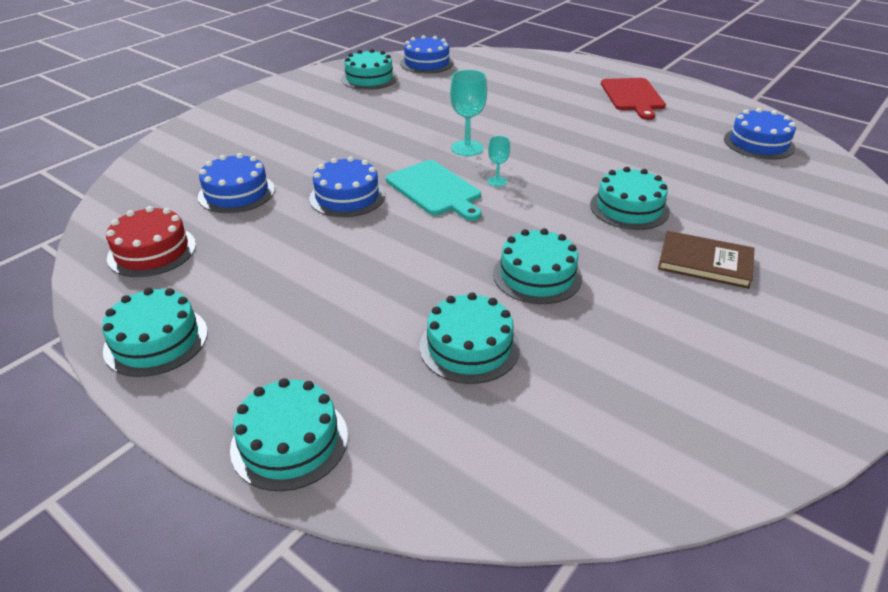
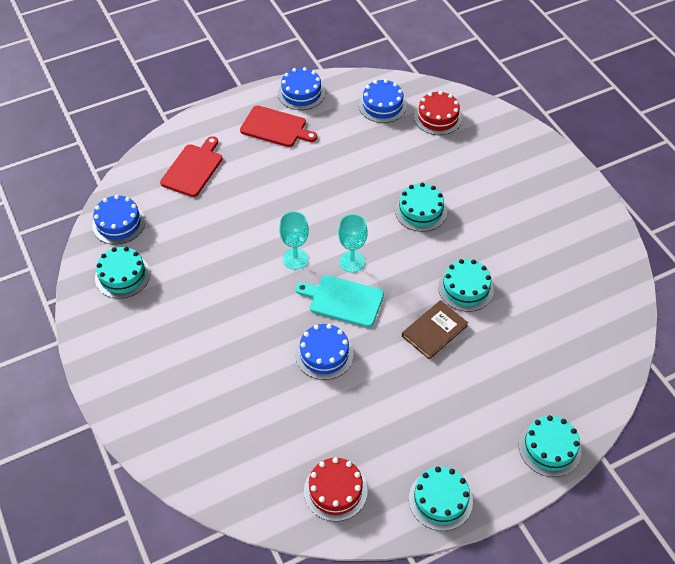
camera: 65 degrees left, 15 degrees up
(236, 193) = (279, 422): blue cake -> blue cake (301, 93)
(435, 190) = (343, 300): turquoise cutting board -> turquoise cutting board turned 150 degrees counterclockwise
(469, 347) = (512, 346): turquoise cake -> none
(497, 181) = (352, 262): turquoise goblet -> turquoise goblet, size x1.78
(526, 75) = (193, 168): none -> red cutting board
(705, 262) = (490, 208): brown book -> brown book (434, 331)
(801, 183) = (438, 117): none -> red cake

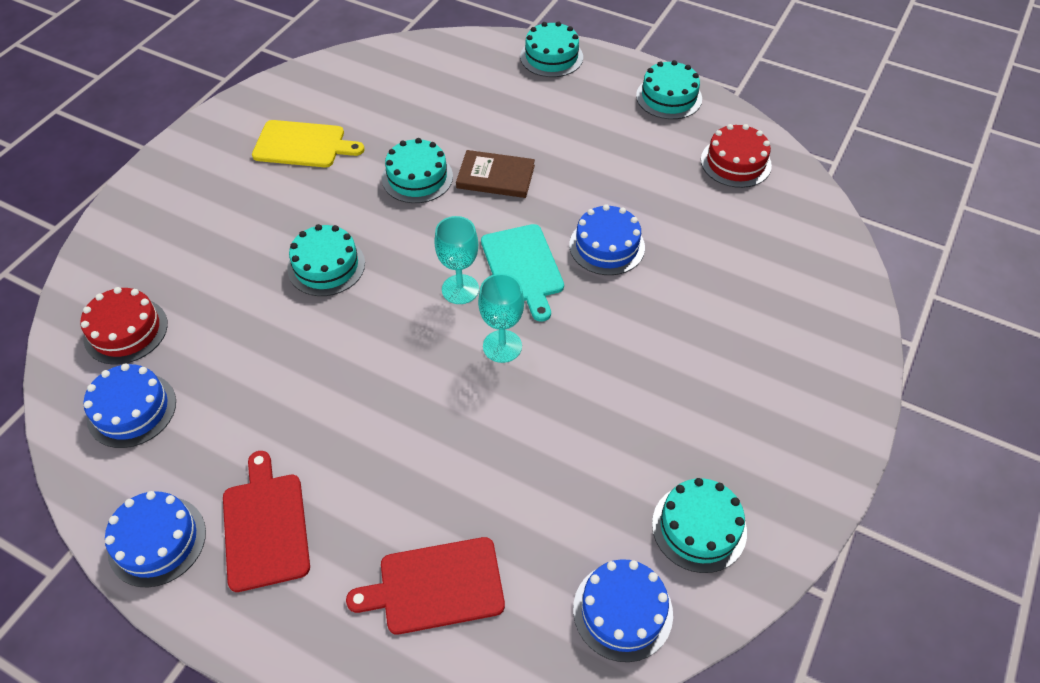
camera: 125 degrees left, 0 degrees up
(543, 244) = (303, 145): none -> yellow cutting board

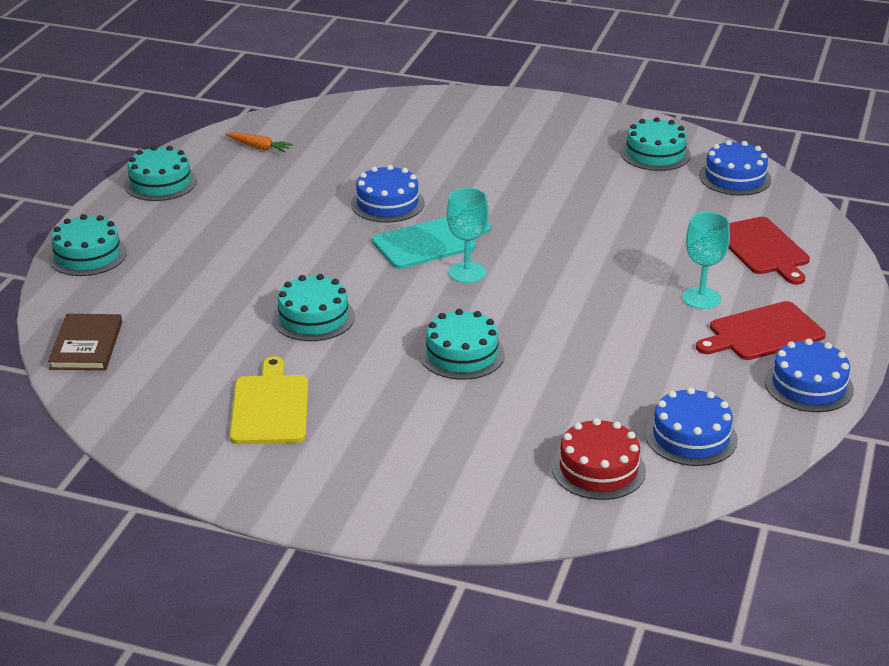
camera: 100 degrees left, 20 degrees down
(495, 177) = (303, 270): brown book -> brown book (86, 345)
(502, 346) = (526, 244): turquoise goblet -> turquoise goblet (701, 298)
(735, 162) = (259, 147): red cake -> orange carrot

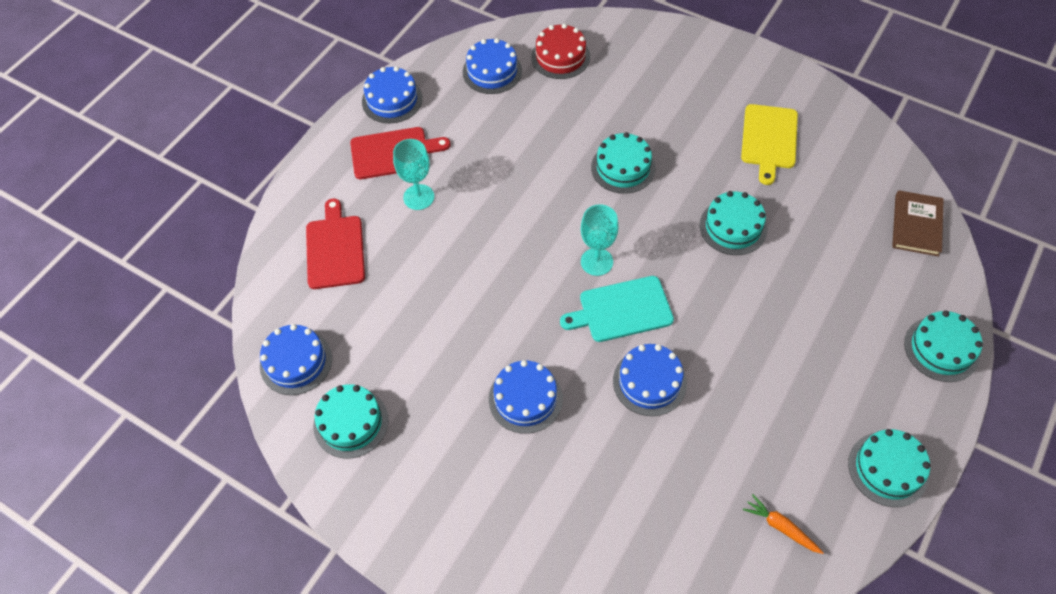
camera: 165 degrees left, 25 degrees up
(503, 182) = (525, 399): none -> blue cake

